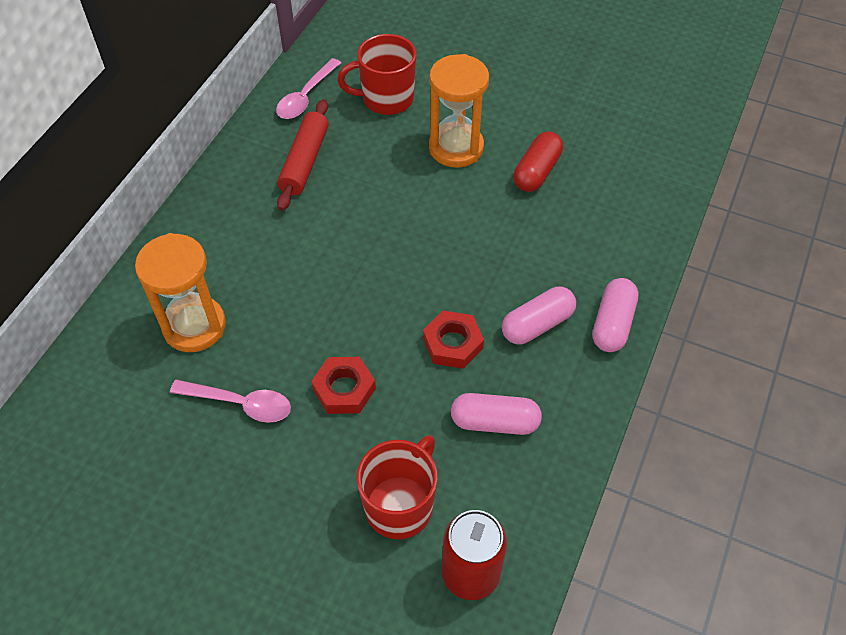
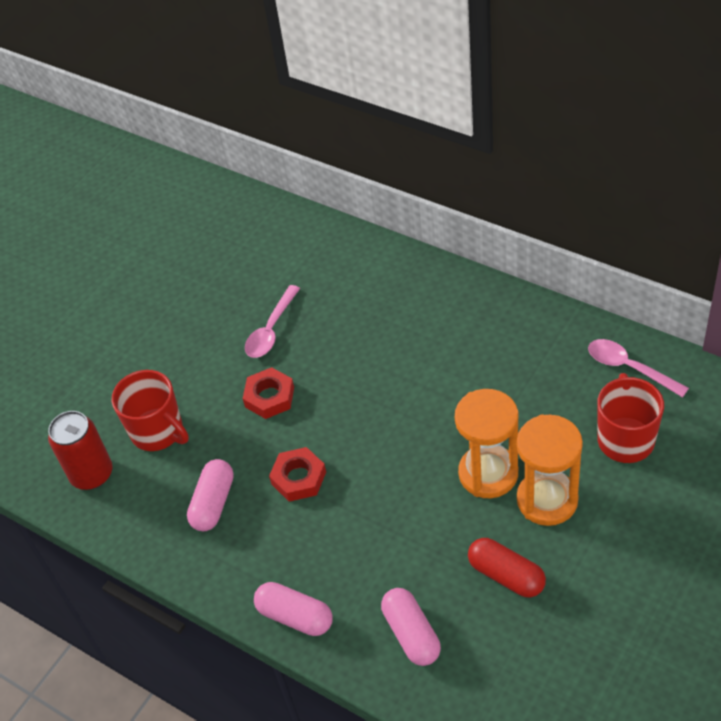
camera: 105 degrees right, 5 degrees down
(194, 326) = (350, 297): orange hourglass -> orange hourglass (488, 473)
(305, 161) = (534, 368): red rolling pin -> none
(537, 324) = (306, 549): pink capsule -> pink capsule (411, 634)

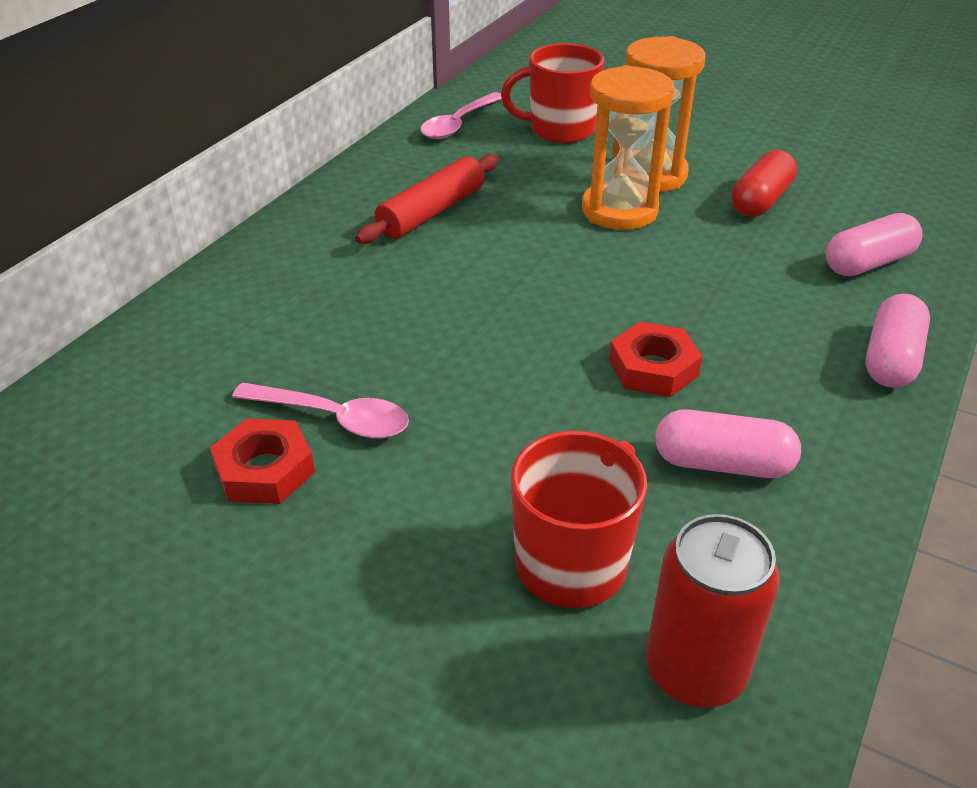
camera: 100 degrees left, 10 degrees down
(269, 397) = (490, 410): red nut -> red nut (265, 470)
(483, 358) = (432, 212): none -> red rolling pin

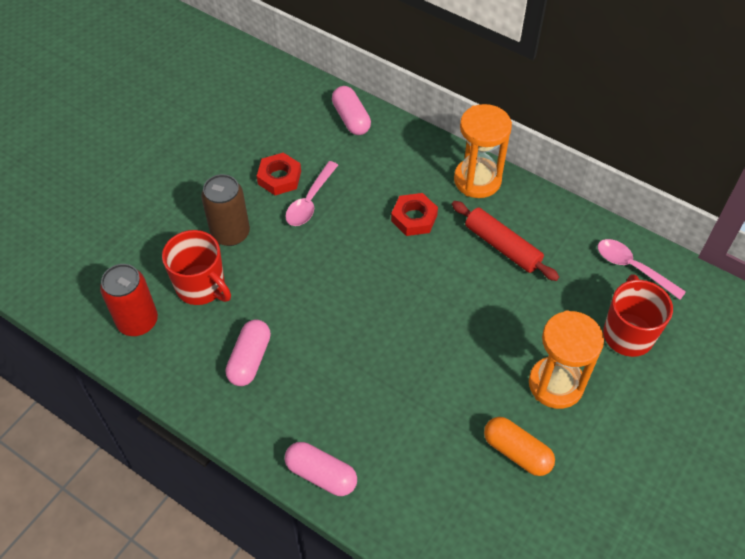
camera: 95 degrees right, 15 degrees up
(421, 533) = (230, 233): none -> brown can
(619, 210) = (503, 354): orange hourglass -> orange hourglass (477, 180)
(653, 368) = (329, 343): red nut -> red nut (414, 218)
(760, 201) = (517, 452): red capsule -> orange capsule
(868, 263) = (428, 500): pink capsule -> pink capsule (351, 119)

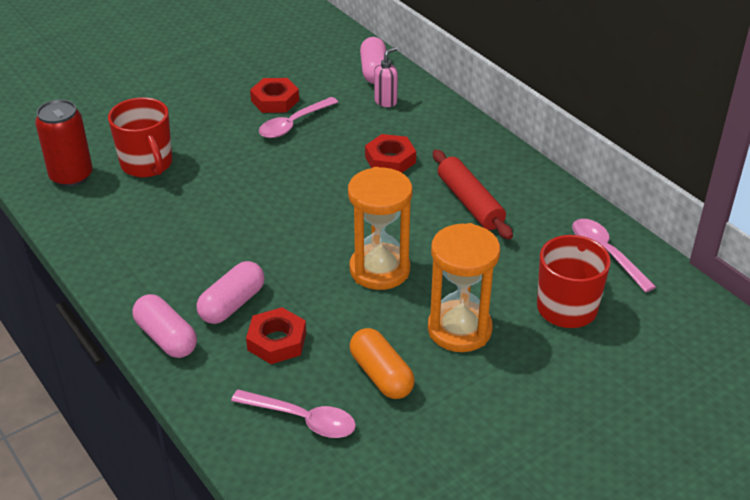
camera: 20 degrees right, 15 degrees down
(230, 233) = (201, 131): brown can -> none
(250, 359) = (156, 230): pink capsule -> pink capsule (232, 304)
(378, 152) = (386, 101): none -> pink soap dispenser
(416, 446) = (277, 341): none -> red nut
(476, 519) = (302, 419): none -> pink spoon
(477, 180) = (475, 144): orange hourglass -> orange hourglass (379, 270)

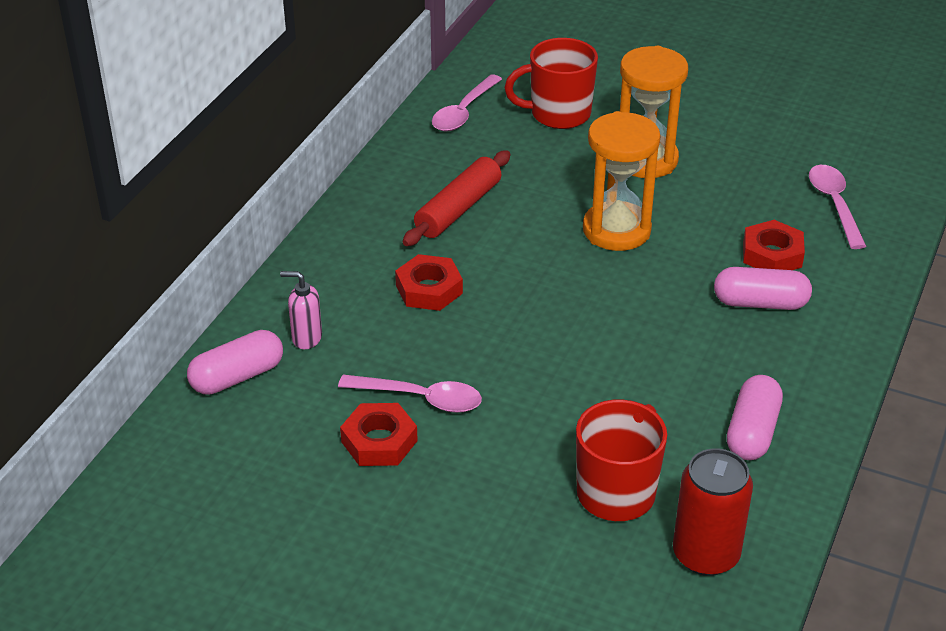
camera: 120 degrees left, 0 degrees up
(166, 338) = (846, 324): pink capsule -> pink capsule (752, 432)
(381, 375) = (743, 182): orange capsule -> none

